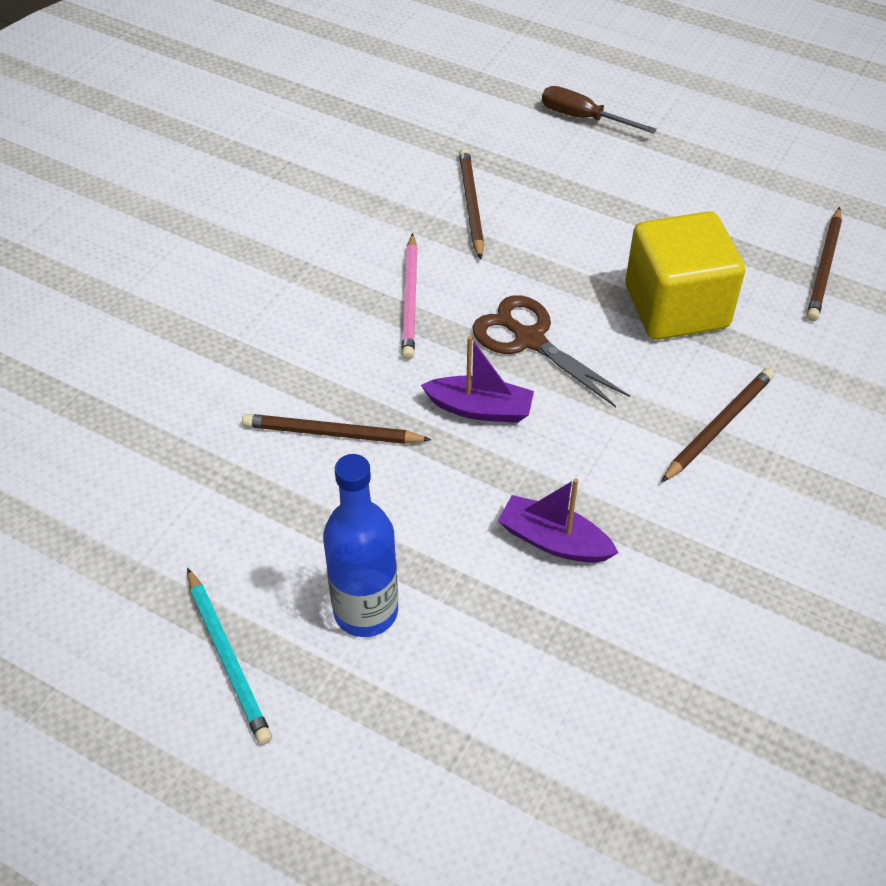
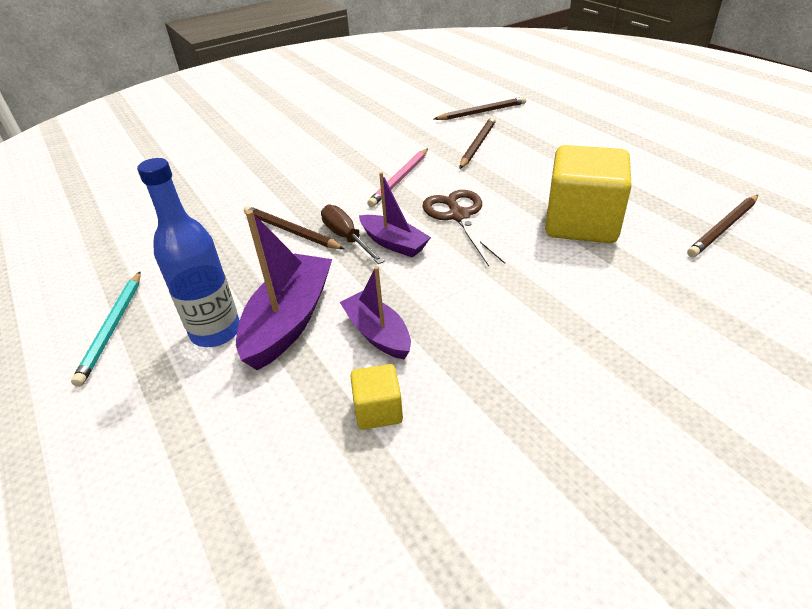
camera: 30 degrees right, 10 degrees down
(441, 563) = (289, 320): none -> purple boat
(583, 118) = (586, 119): brown screwdriver -> brown screwdriver (346, 238)
(620, 629) = (378, 410): none -> yellow cube
(718, 426) = (563, 301): brown pencil -> brown pencil (482, 112)

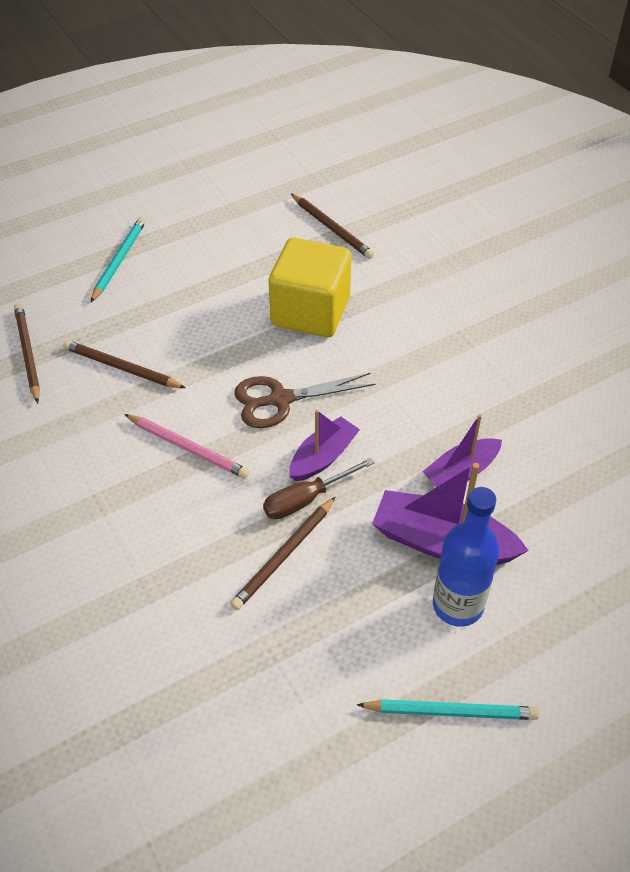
camera: 90 degrees left, 10 degrees up
(378, 410) = (548, 472): yellow cube -> none
(598, 129) = (119, 260): none -> turquoise pencil

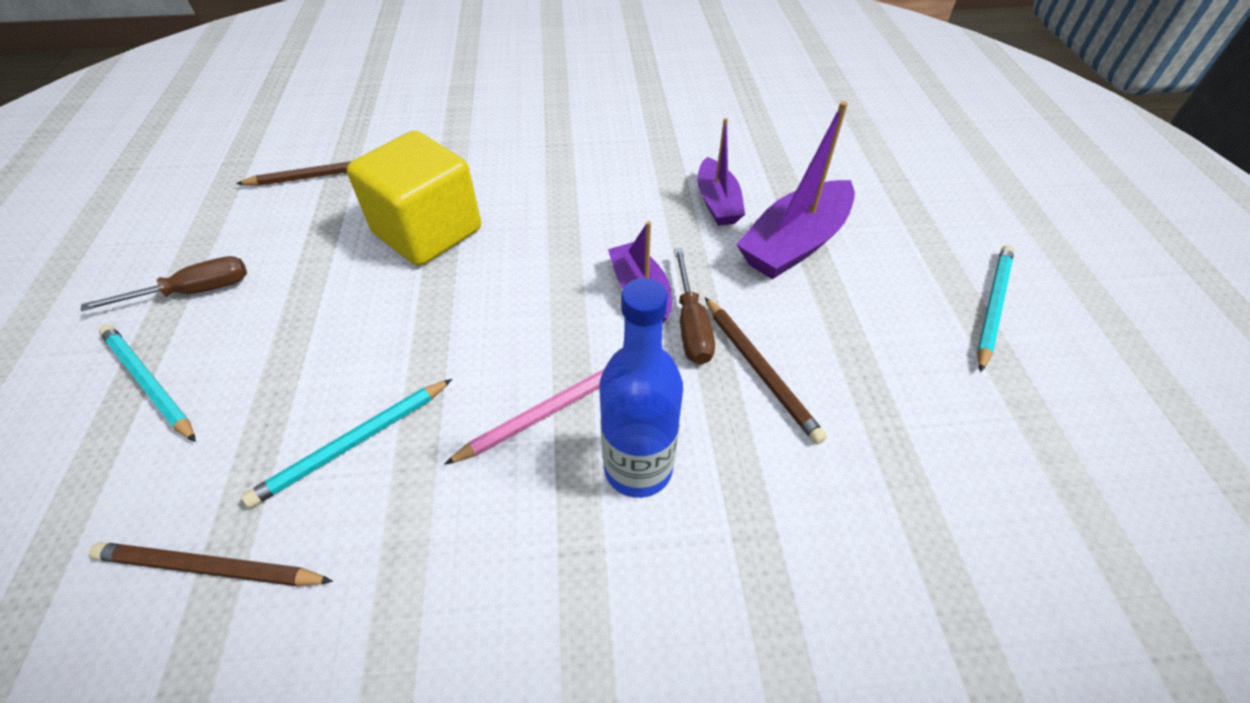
camera: 65 degrees left, 0 degrees up
(121, 368) = (353, 444): brown pencil -> turquoise pencil
(191, 235) = (193, 292): none -> brown screwdriver
(280, 400) = (535, 299): brown scissors -> none
(457, 605) = (872, 259): blue bottle -> blue bottle (638, 468)

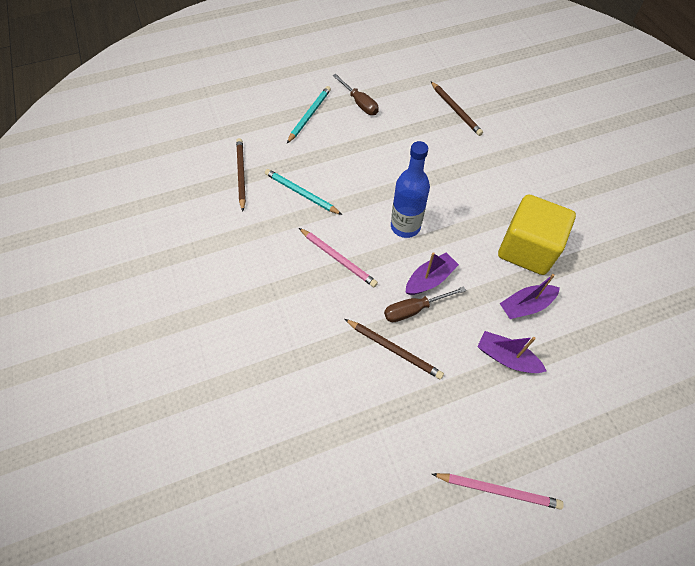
camera: 75 degrees right, 10 degrees up
(427, 231) = (433, 170): yellow cube -> yellow cube (527, 249)
(638, 468) = (318, 303): blue bottle -> blue bottle (405, 226)
(760, 370) = (394, 349): brown pencil -> brown pencil turned 105 degrees counterclockwise
(794, 244) = (506, 357): purple boat -> purple boat, size x0.63
(992, 306) = (498, 490): turquoise pencil -> pink pencil

